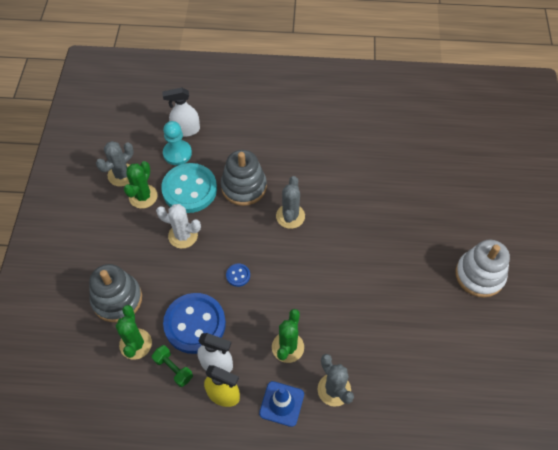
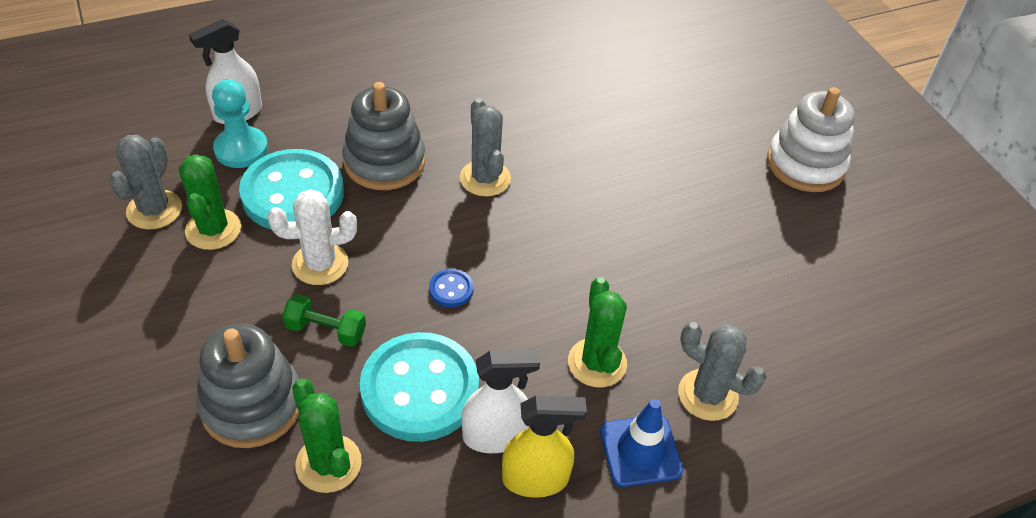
camera: 30 degrees left, 10 degrees down
(173, 369) = (422, 475): green dumbbell -> green dumbbell (326, 330)
(195, 324) = (420, 389): blue button -> turquoise button

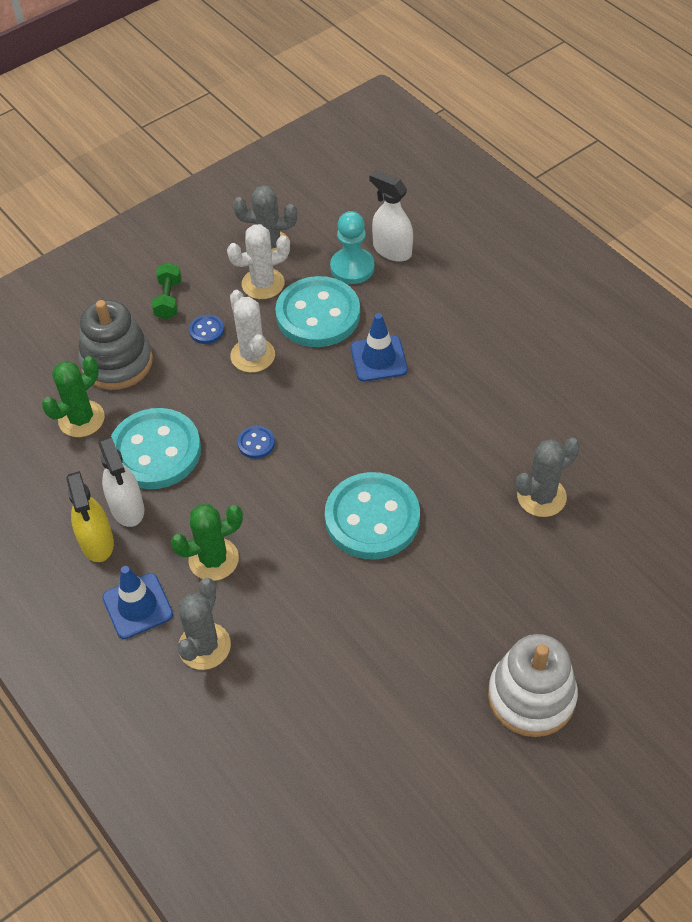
camera: 80 degrees right, 5 degrees up
(213, 229) = (263, 284): green cactus -> white cactus
(254, 299) = (206, 330): none -> blue button
(326, 330) = (191, 380): green dumbbell -> green dumbbell (168, 299)
(384, 162) = (378, 359): grey stacking toy -> blue traffic cone
(485, 178) = (389, 432): grey cactus -> grey cactus (541, 497)
(587, 218) = (372, 518): none -> turquoise button

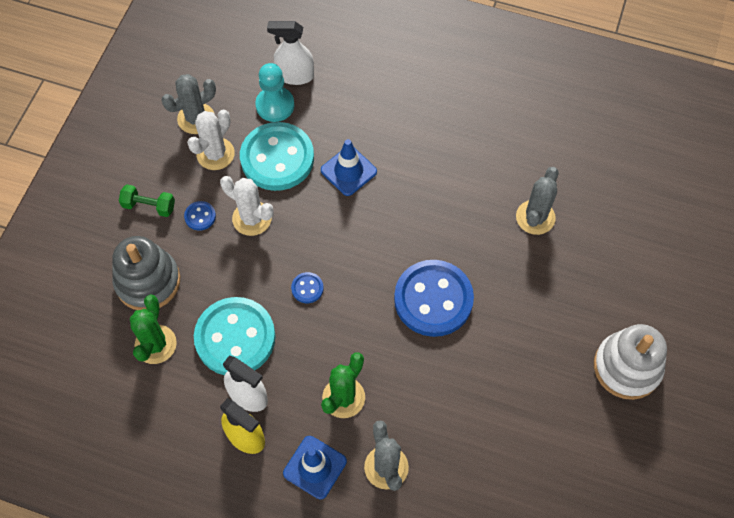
camera: 35 degrees left, 10 degrees up
(168, 299) = (149, 206): green dumbbell -> green dumbbell turned 45 degrees counterclockwise
(372, 518) = (433, 299): turquoise button -> blue button

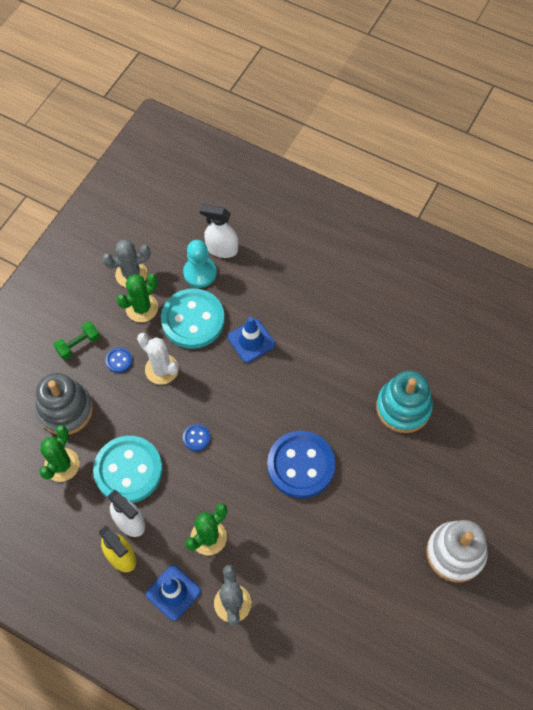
camera: 10 degrees right, 0 degrees up
(149, 206) = (78, 344): green dumbbell -> green dumbbell turned 60 degrees counterclockwise
(215, 154) = (142, 308): white cactus -> green cactus
(535, 217) = (403, 407): grey cactus -> turquoise stacking toy

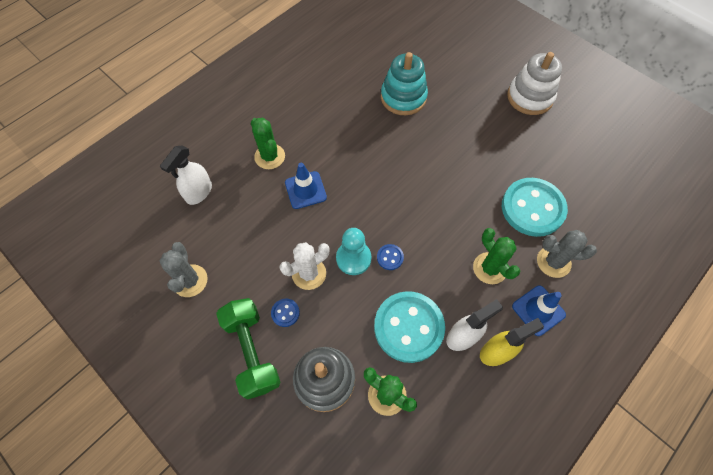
camera: 75 degrees left, 0 degrees up
(78, 344) = (252, 351): green dumbbell -> green dumbbell, size x1.85
(142, 308) = (233, 278): green cactus -> green cactus (270, 156)
(193, 320) = (265, 234): turquoise button -> turquoise button (532, 208)
(200, 273) = (216, 217): turquoise pawn -> turquoise pawn (353, 258)
(301, 465) = (436, 180): blue button -> none

